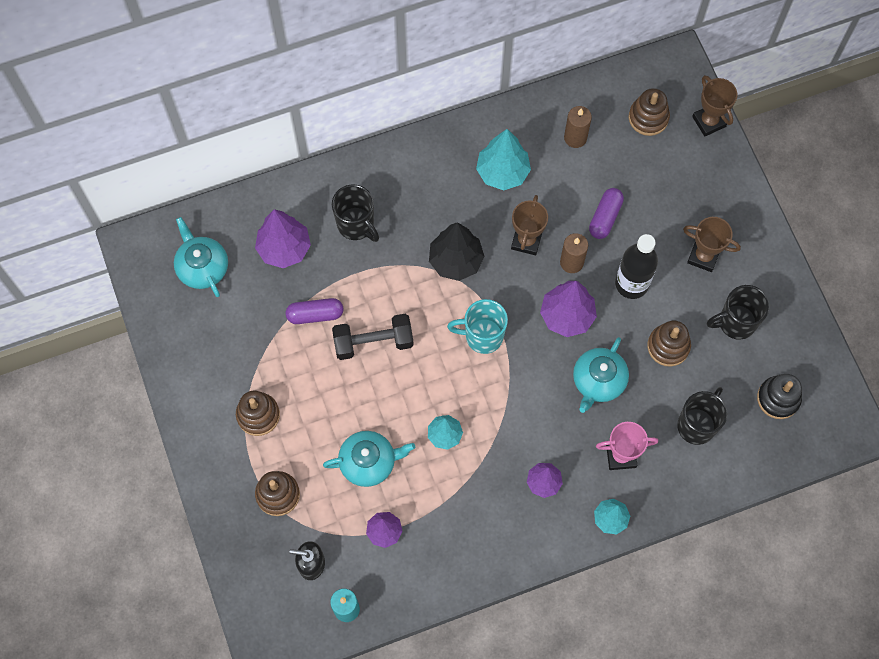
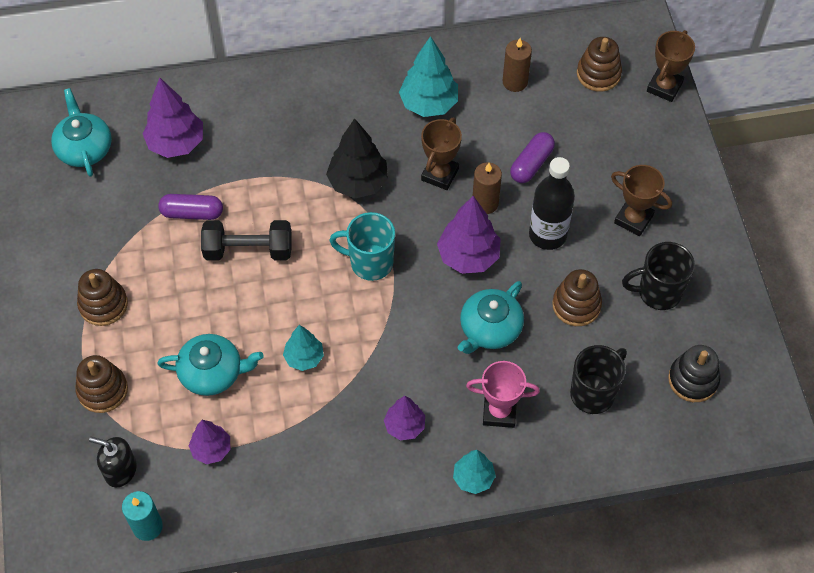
camera: 10 degrees right, 10 degrees down
(356, 225) = (259, 132): black mug -> none
(709, 121) = (664, 87): brown trophy -> brown trophy turned 45 degrees clockwise

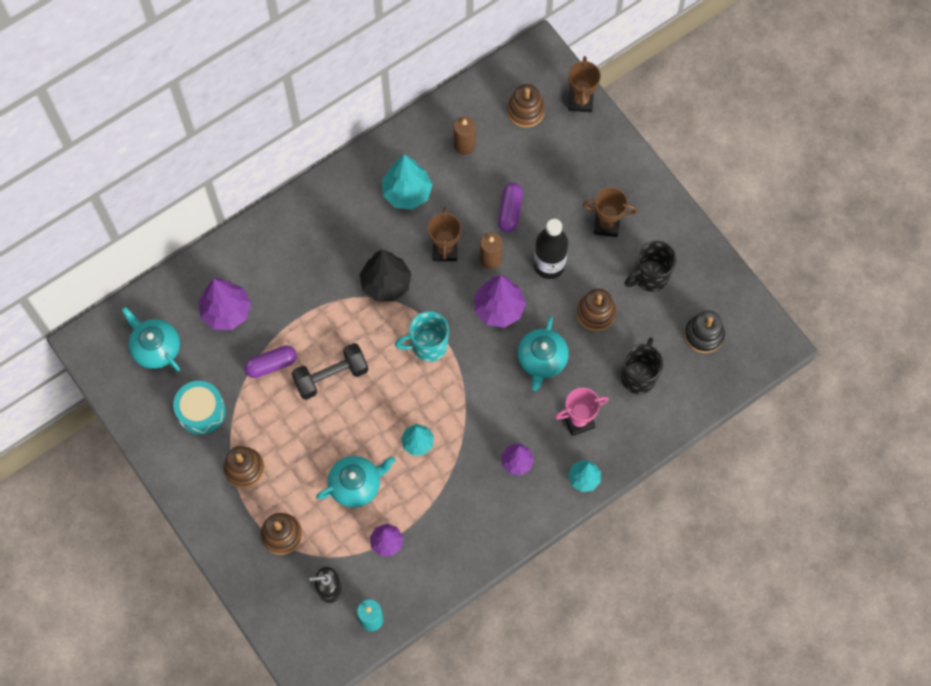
camera: 25 degrees left, 10 degrees up
(93, 229) = (201, 411): none -> turquoise drum

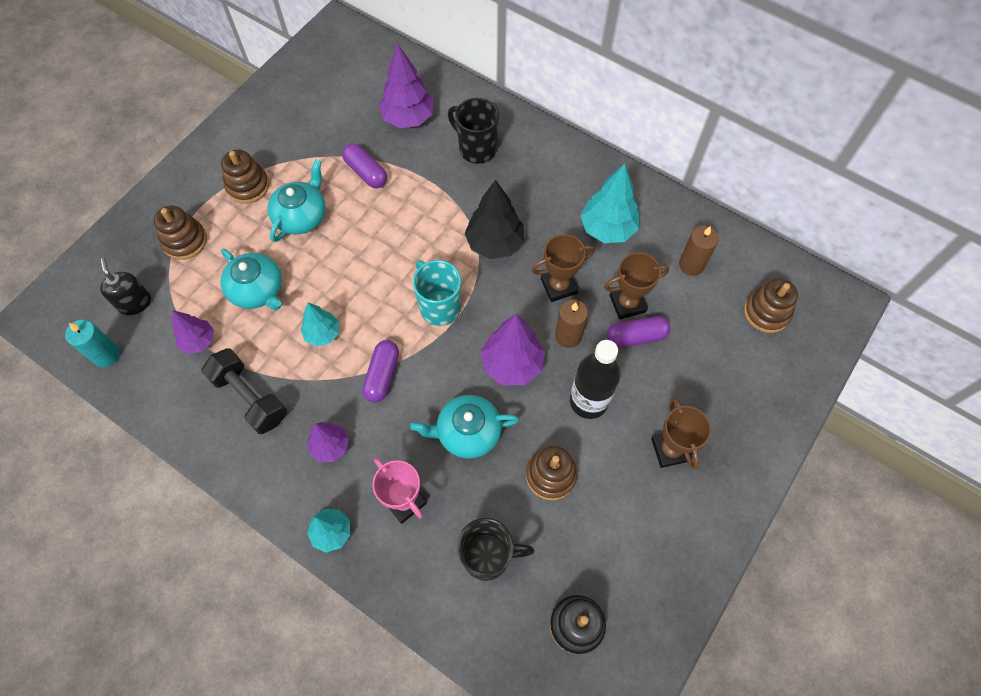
camera: 70 degrees right, 5 degrees down
(155, 347) = (351, 77): turquoise teapot -> turquoise teapot (301, 216)
(201, 411) = (297, 132): turquoise drum -> none
(331, 376) = (372, 227): black dumbbell -> black dumbbell (250, 397)
(472, 407) = (382, 375): none -> purple capsule
(580, 101) = (812, 367): brown trophy -> brown trophy (627, 304)
(650, 277) = (626, 526): black mug -> black mug (476, 149)

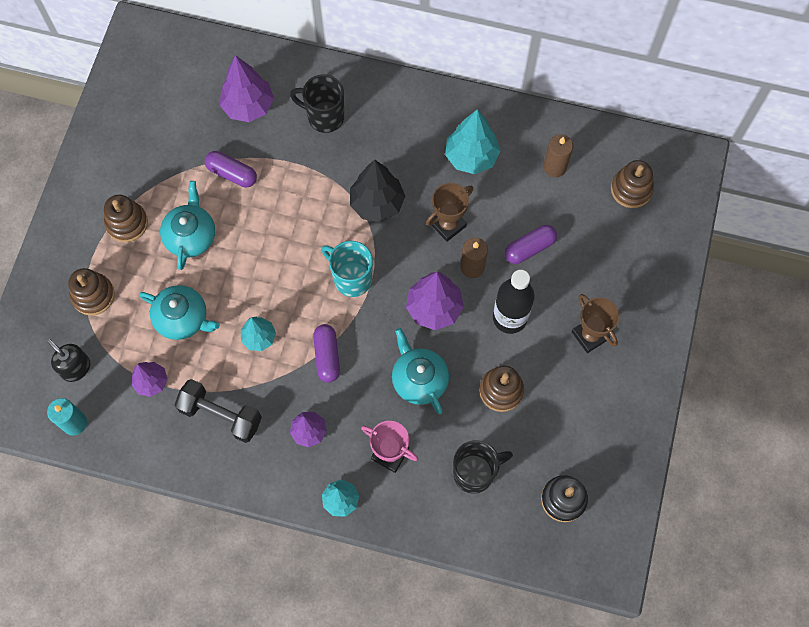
camera: 20 degrees left, 5 degrees up
(467, 432) = (419, 379): turquoise teapot -> turquoise teapot turned 90 degrees clockwise
(627, 304) = (512, 221): brown trophy -> none

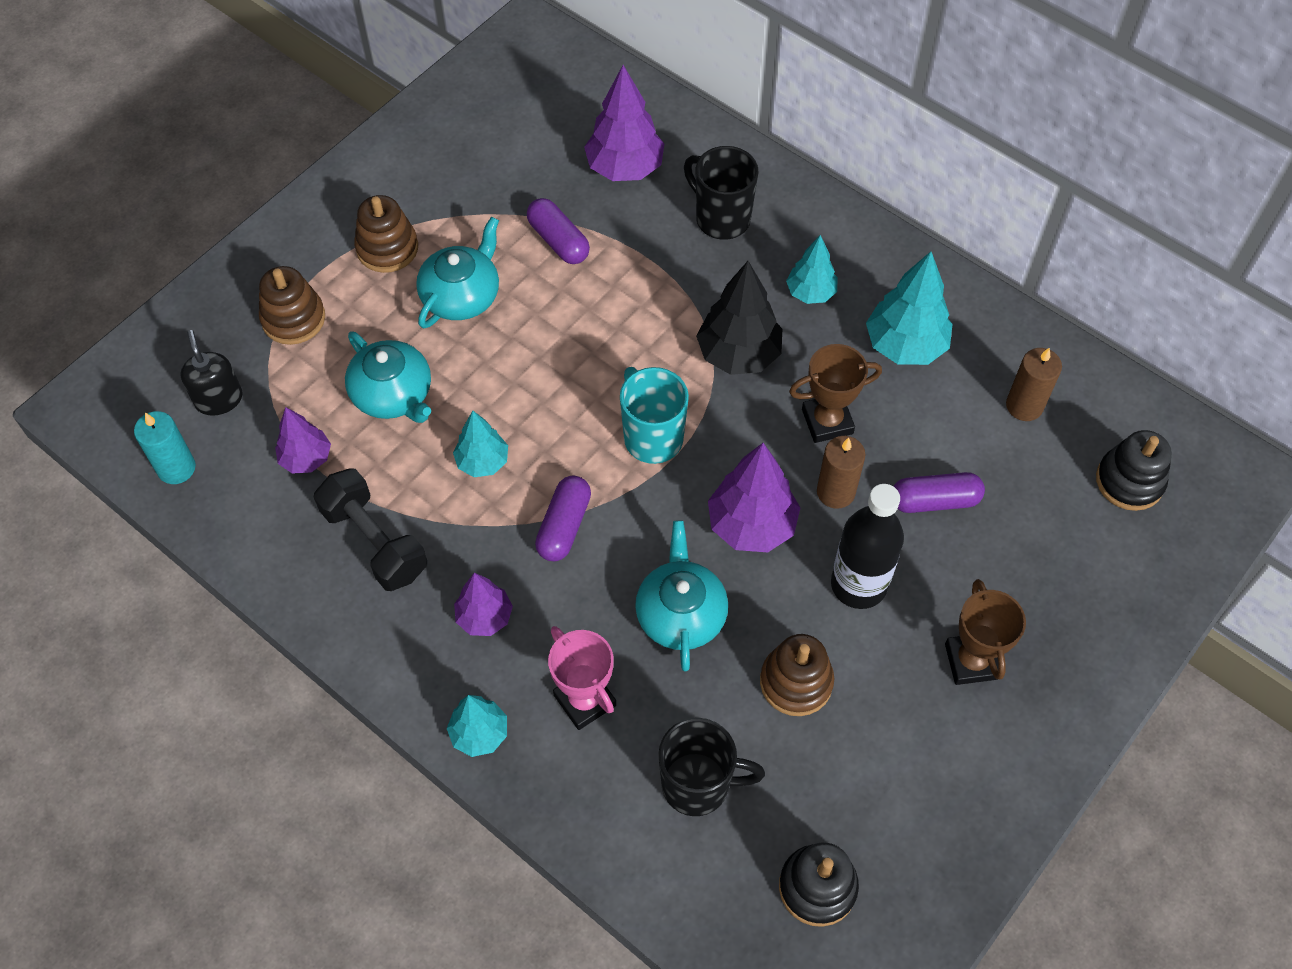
camera: 25 degrees right, 10 degrees down
(401, 145) = (810, 293): none -> turquoise tree
(631, 189) = (1129, 481): brown stacking toy -> black stacking toy

